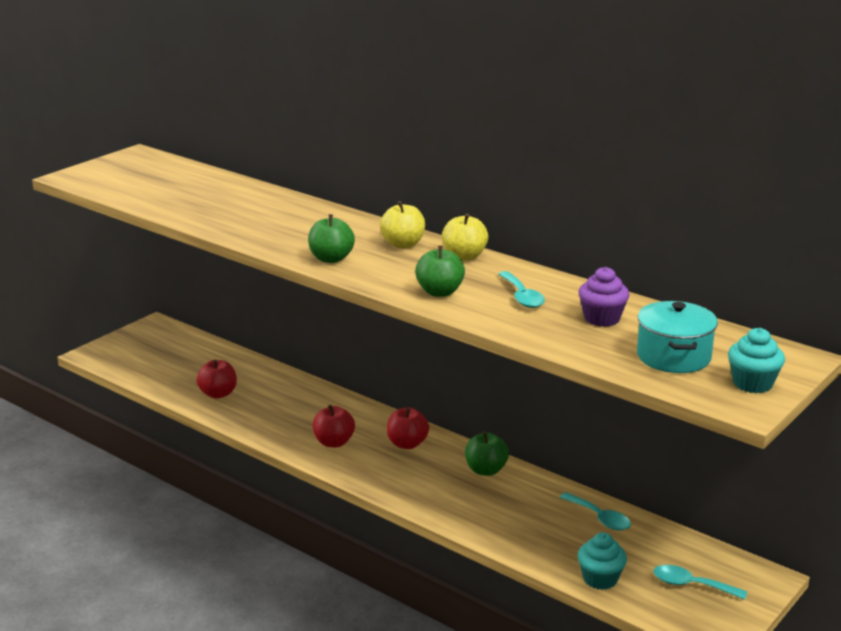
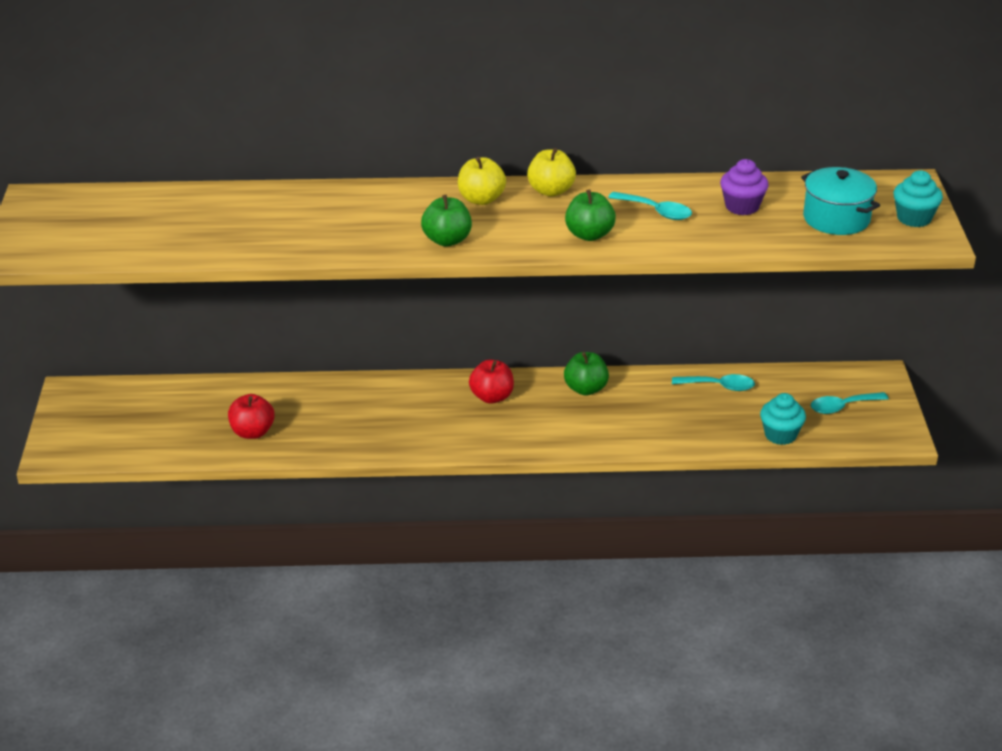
camera: 40 degrees left, 10 degrees up
(334, 442) = (429, 426): red apple -> none

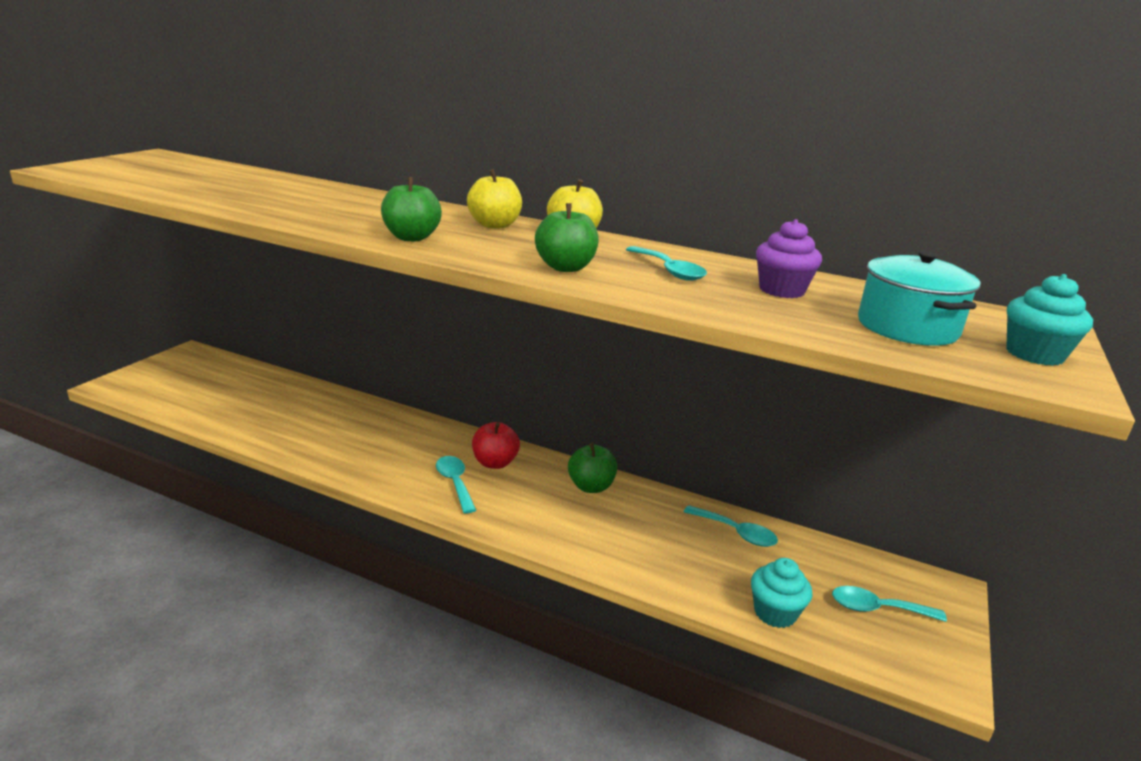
camera: 25 degrees right, 10 degrees down
(252, 432) = (266, 420): red apple -> none
(478, 426) = (455, 483): none -> turquoise spoon

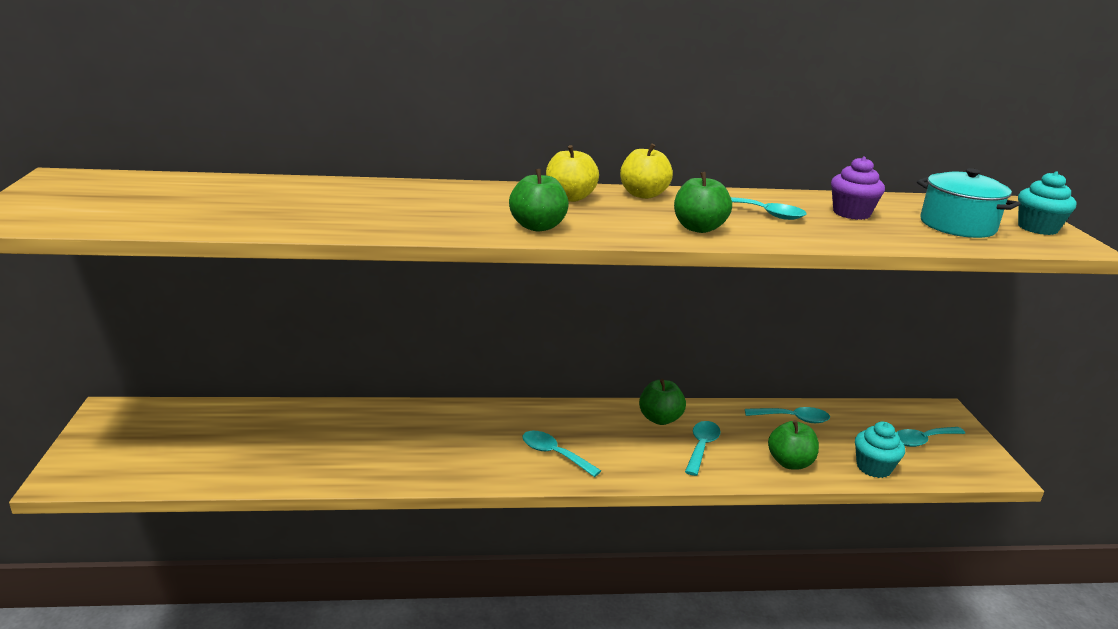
camera: 30 degrees left, 0 degrees up
(495, 463) = (564, 425): red apple -> none
(601, 524) = (701, 447): none -> turquoise spoon
(679, 572) = (790, 463): none -> green apple

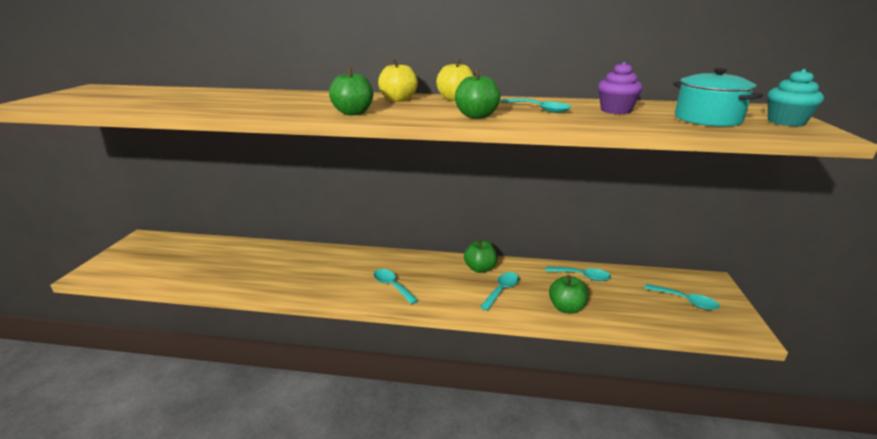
camera: 15 degrees right, 0 degrees up
(873, 467) = (635, 318): turquoise cupcake -> none
(922, 440) = (686, 301): turquoise spoon -> turquoise spoon turned 135 degrees counterclockwise

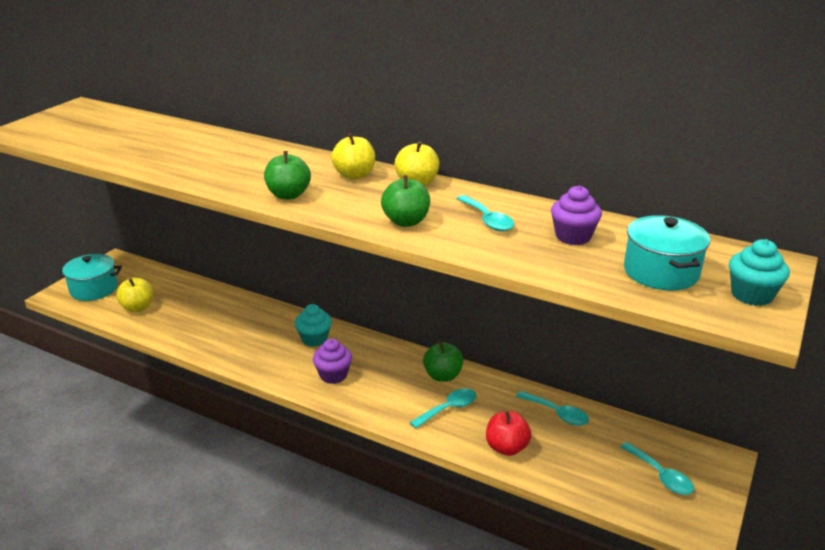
camera: 20 degrees right, 5 degrees up
(127, 263) = (94, 289): none -> turquoise pot
(180, 269) = (138, 307): none -> yellow apple
(359, 263) = (314, 339): none -> turquoise cupcake
(392, 286) = (333, 375): turquoise spoon -> purple cupcake
(566, 308) = (506, 447): green apple -> red apple

